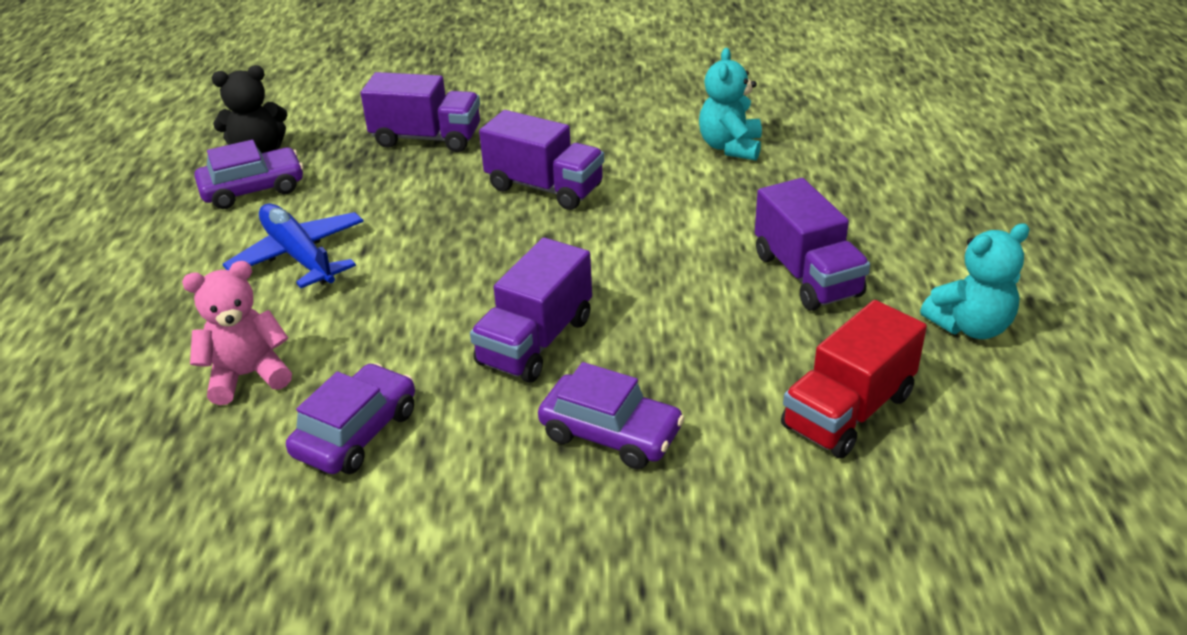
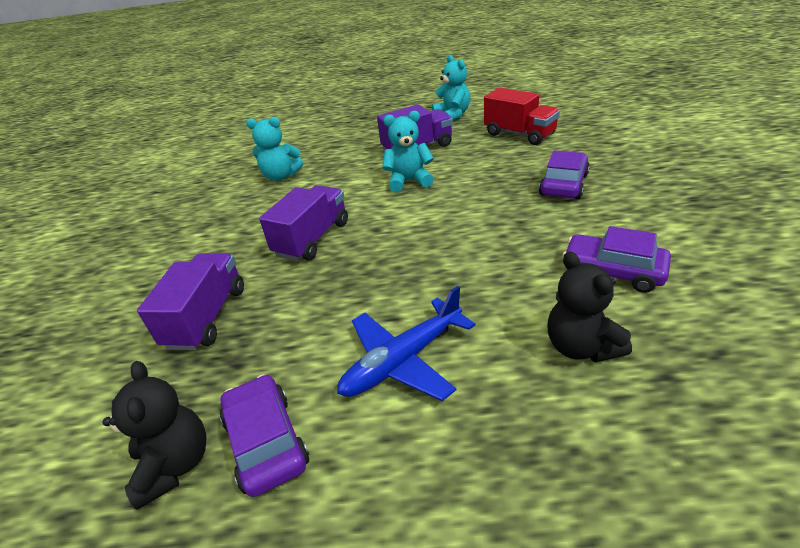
camera: 90 degrees left, 0 degrees up
(248, 375) = (580, 347): pink teddy bear -> black teddy bear
(535, 341) = (494, 217): purple truck -> none
(678, 264) = (409, 181): none -> turquoise teddy bear

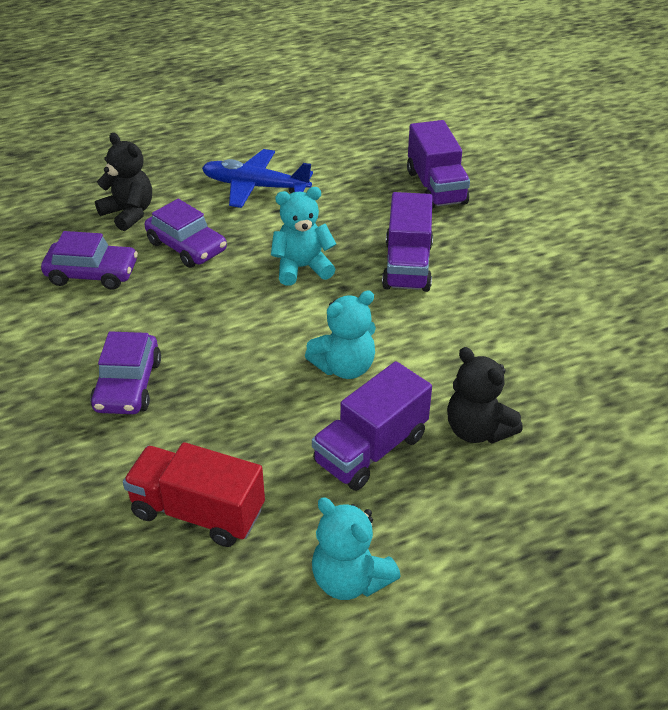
camera: 155 degrees right, 5 degrees up
(175, 465) = (365, 125): black teddy bear -> black teddy bear (477, 430)
(266, 442) = (320, 140): purple car -> purple car (187, 246)
(281, 176) = (547, 354): turquoise teddy bear -> turquoise teddy bear (302, 268)
(403, 360) = (256, 187): blue plane -> blue plane turned 105 degrees counterclockwise

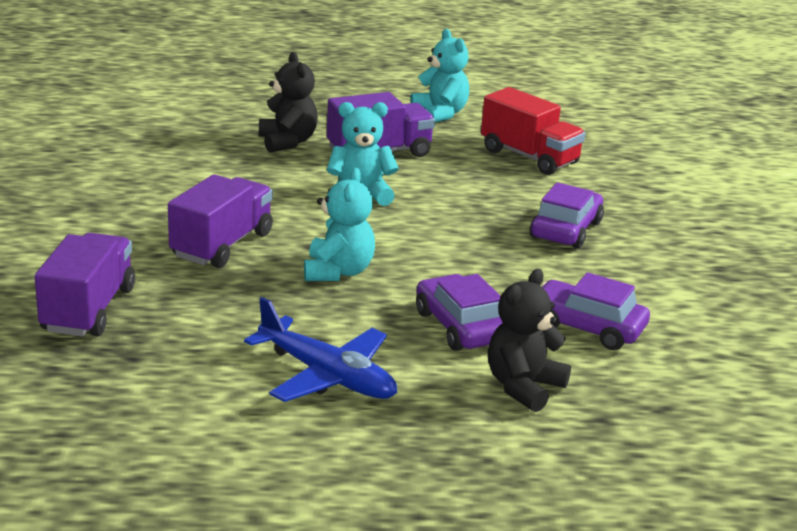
camera: 160 degrees left, 15 degrees down
(129, 213) = (523, 387): black teddy bear -> black teddy bear turned 60 degrees clockwise
(302, 268) = (338, 272): turquoise teddy bear -> turquoise teddy bear turned 90 degrees counterclockwise

